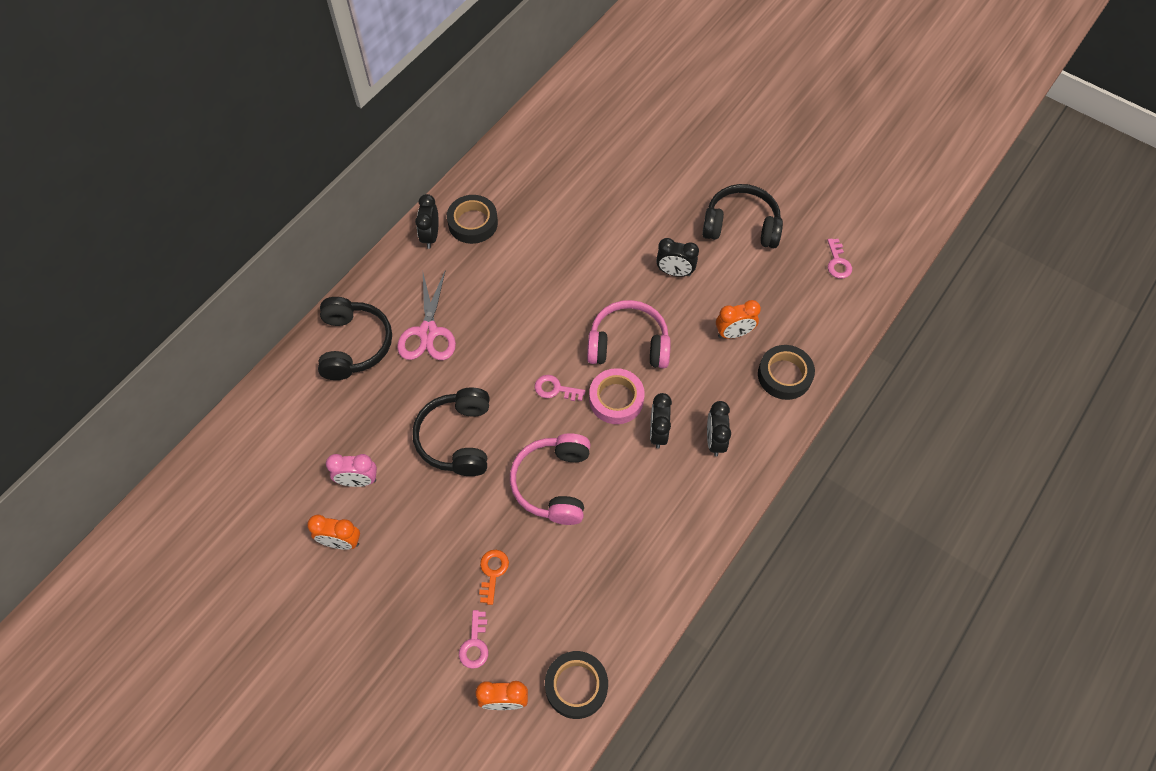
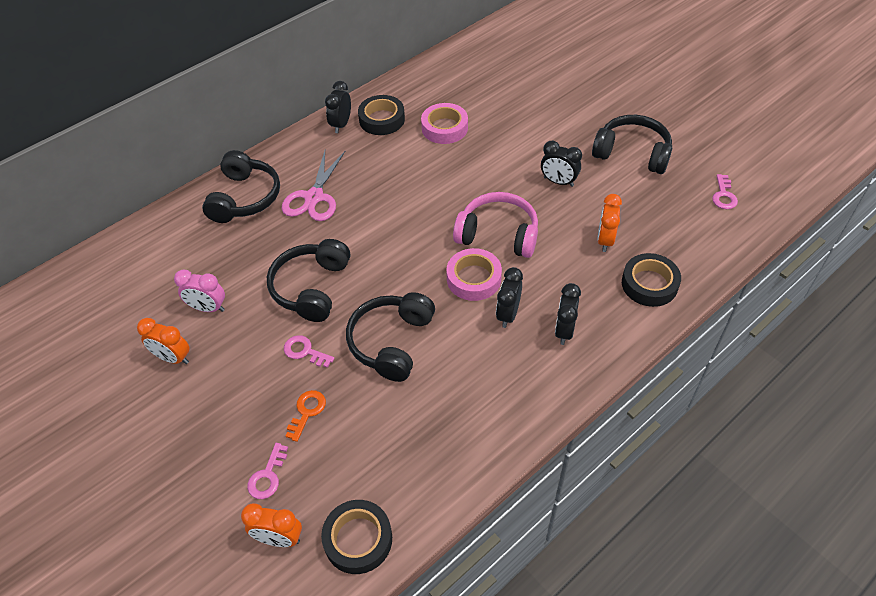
camera: 15 degrees right, 10 degrees down
(543, 223) = (444, 128): none -> pink tape
(553, 483) = (391, 342): pink headphones -> black headphones
(555, 389) = (417, 261): pink key -> pink key (305, 351)
(733, 333) = (605, 240): orange clock -> orange clock turned 105 degrees clockwise

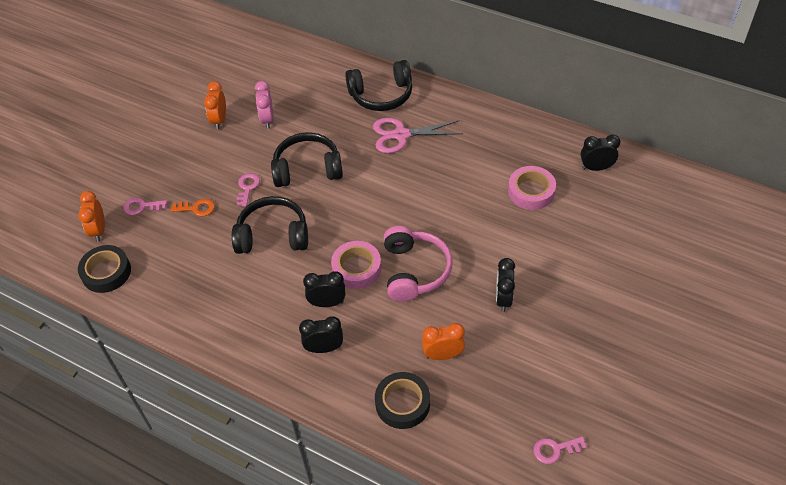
camera: 70 degrees right, 0 degrees up
(341, 124) = (495, 120): black clock -> black clock (596, 168)
(382, 119) = (517, 144): black tape -> none
(632, 153) = (577, 352): black headphones -> none

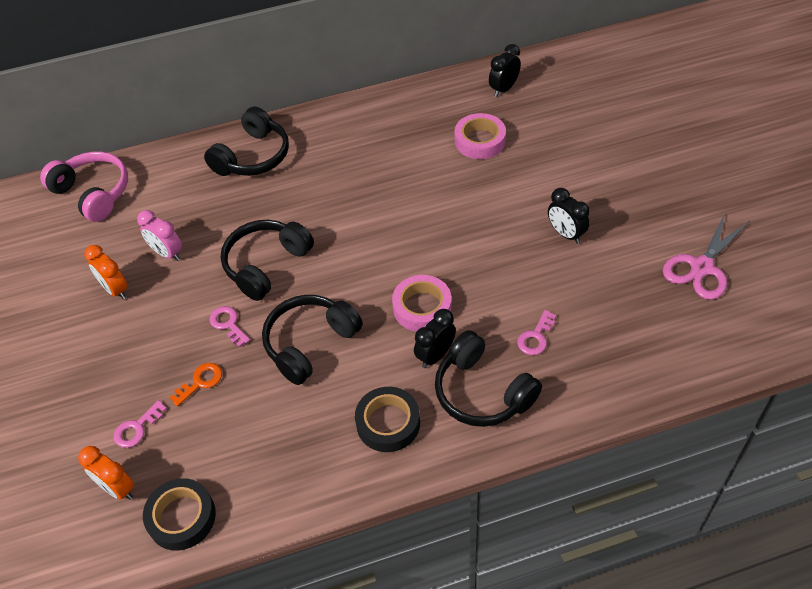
camera: 45 degrees left, 0 degrees up
(324, 348) = (482, 392): black clock -> black headphones
(401, 135) = (315, 175): pink scissors -> pink scissors (702, 267)
(402, 403) = (599, 375): black tape -> black tape (388, 423)
(414, 271) = (472, 270): pink headphones -> pink headphones (93, 193)
(443, 355) = (579, 312): orange clock -> none
(555, 450) = (742, 306): pink key -> pink key (536, 337)

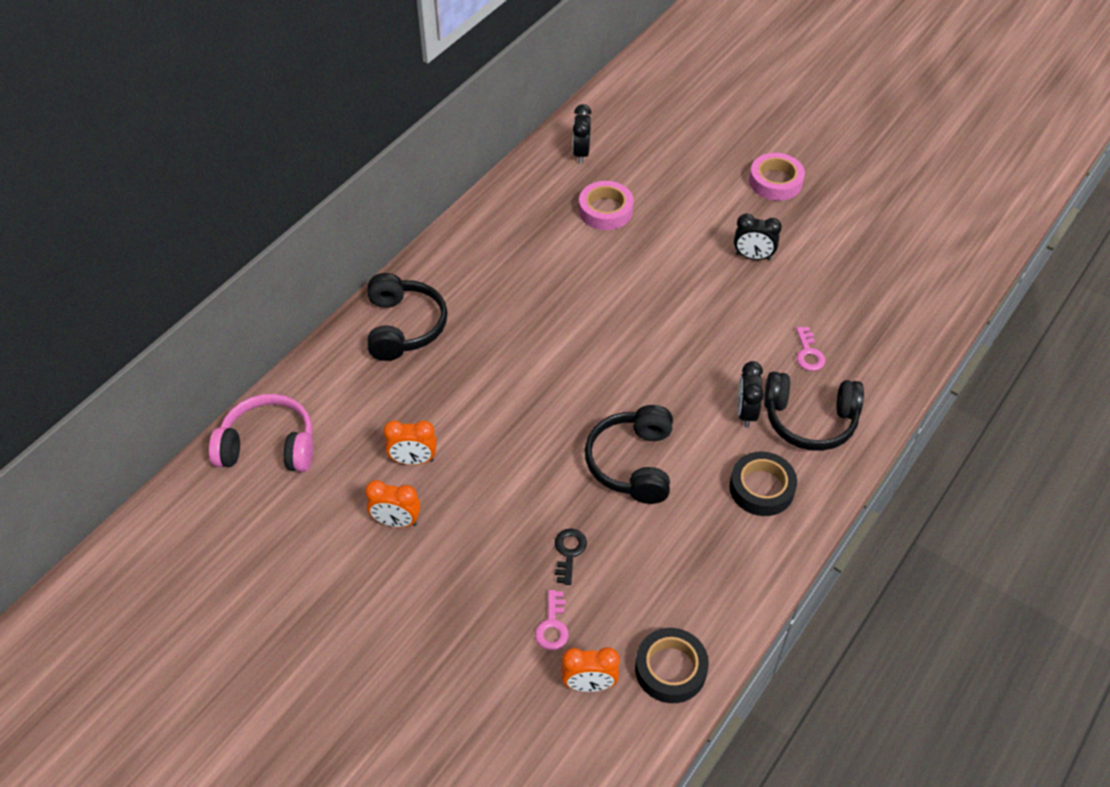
camera: 40 degrees left, 0 degrees up
(167, 253) = (413, 460): pink clock -> orange clock
(200, 382) = (569, 552): orange key -> black key
(228, 324) = (542, 489): pink key -> none
(266, 264) = (522, 418): black headphones -> none
(422, 307) = (697, 380): pink tape -> pink tape (775, 182)
(702, 267) = (877, 231): pink scissors -> none

